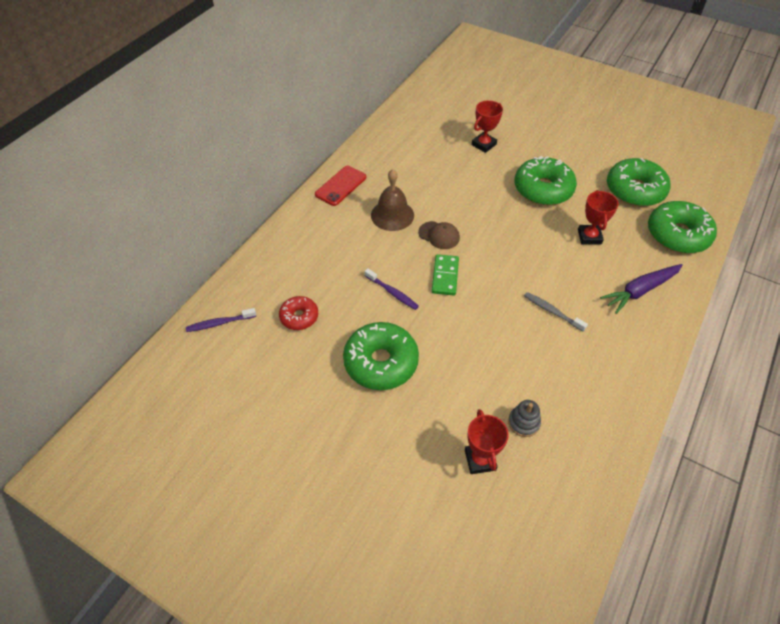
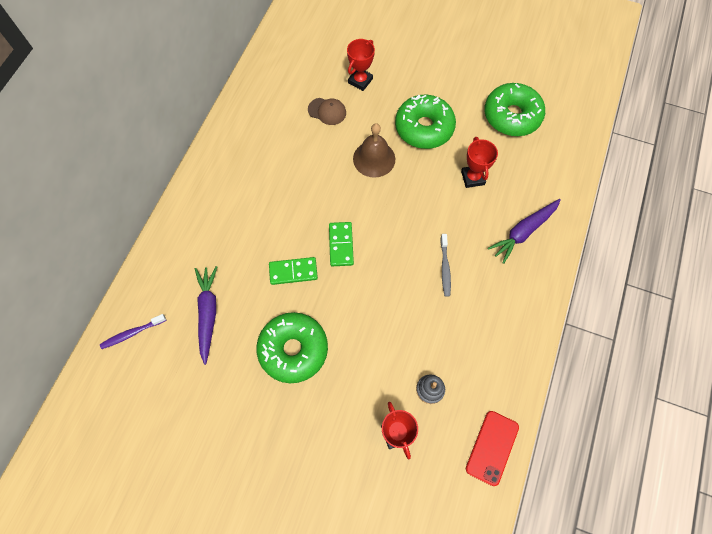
camera: 10 degrees left, 15 degrees up
(299, 317) = (208, 313): red donut -> purple carrot
(341, 186) = (223, 153): red phone -> red phone (492, 447)
(392, 215) = (280, 181): brown bell -> brown bell (374, 159)
(392, 292) = (293, 271): purple toothbrush -> green domino
(439, 235) = (329, 198): brown cap -> brown cap (327, 111)
(552, 311) = (445, 268): grey toothbrush -> grey toothbrush turned 120 degrees counterclockwise
(677, 235) = (554, 163): green donut -> none

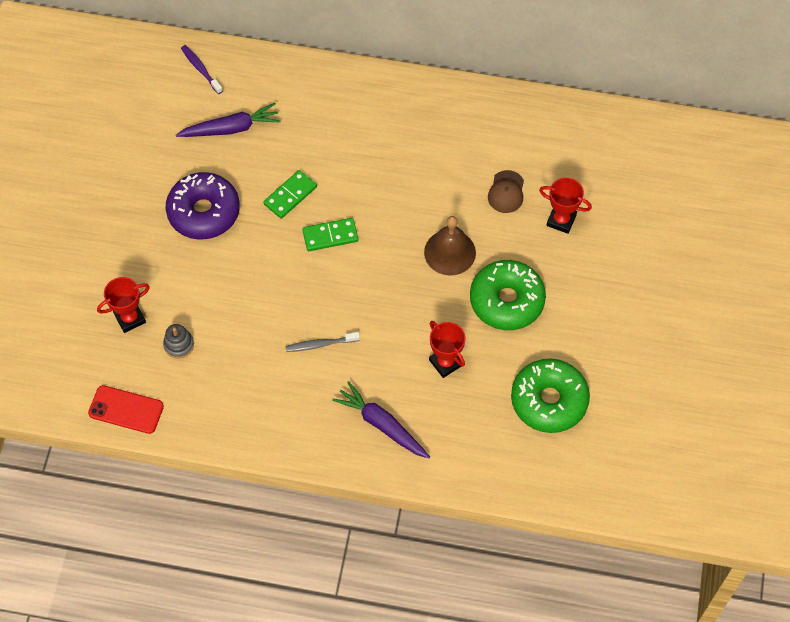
camera: 80 degrees right, 5 degrees down
(293, 271) = (290, 196): green domino -> green domino turned 60 degrees clockwise
(293, 350) = (204, 212): green donut -> purple donut
(472, 178) = (445, 362): red trophy -> red trophy turned 75 degrees clockwise

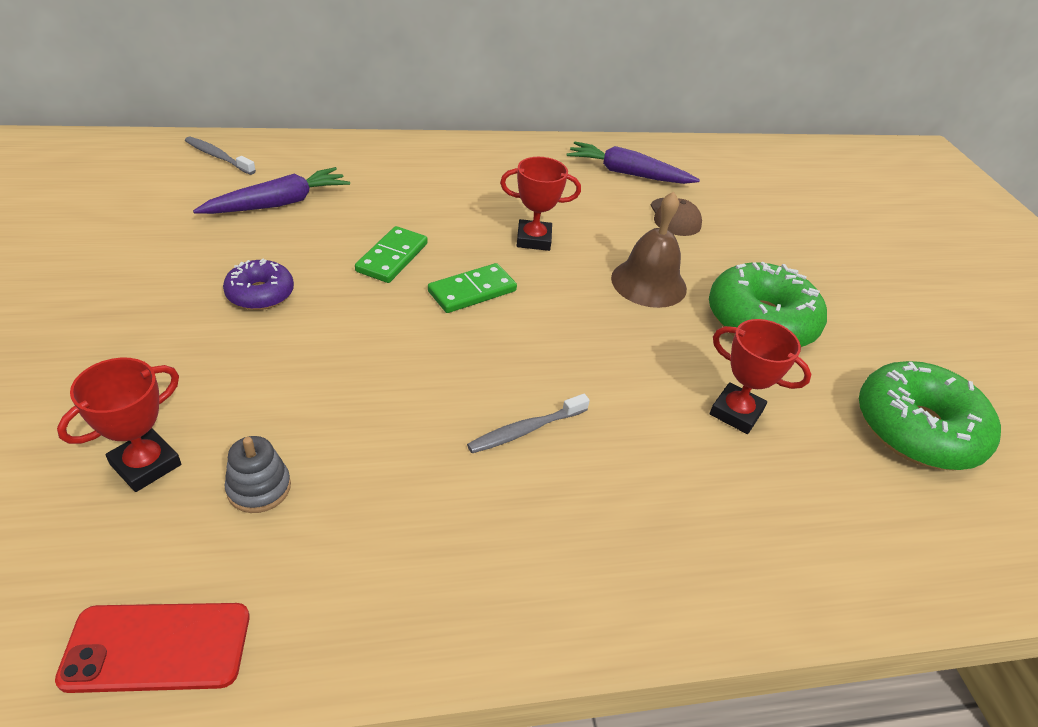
camera: 25 degrees left, 20 degrees down
(201, 69) = (218, 157): purple toothbrush -> grey toothbrush
(204, 212) = (260, 294): purple donut -> purple donut, size x0.55
(382, 425) = (700, 532): purple carrot -> purple carrot (627, 173)
(561, 220) = (758, 233): red trophy -> red trophy (533, 239)

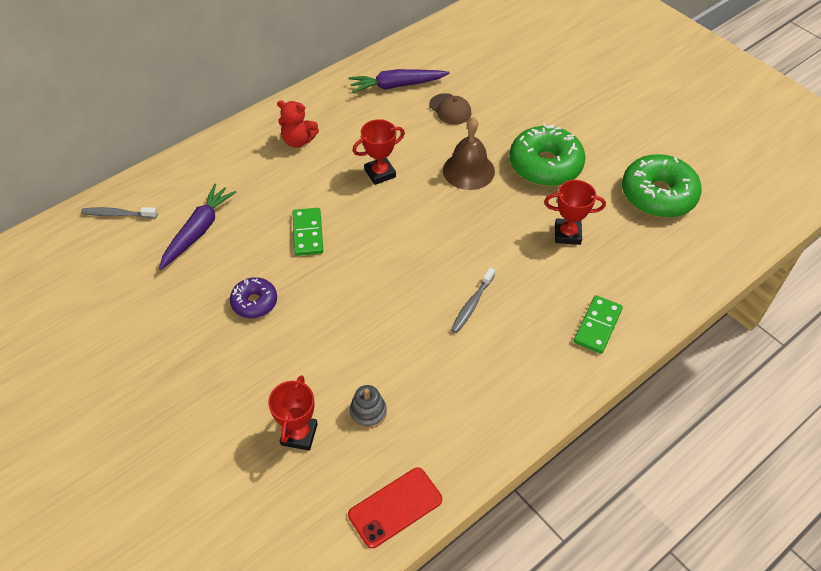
camera: 25 degrees left, 10 degrees up
(469, 175) = (298, 141): none -> red teddy bear
(472, 291) = (374, 232): green domino -> green domino (597, 326)

